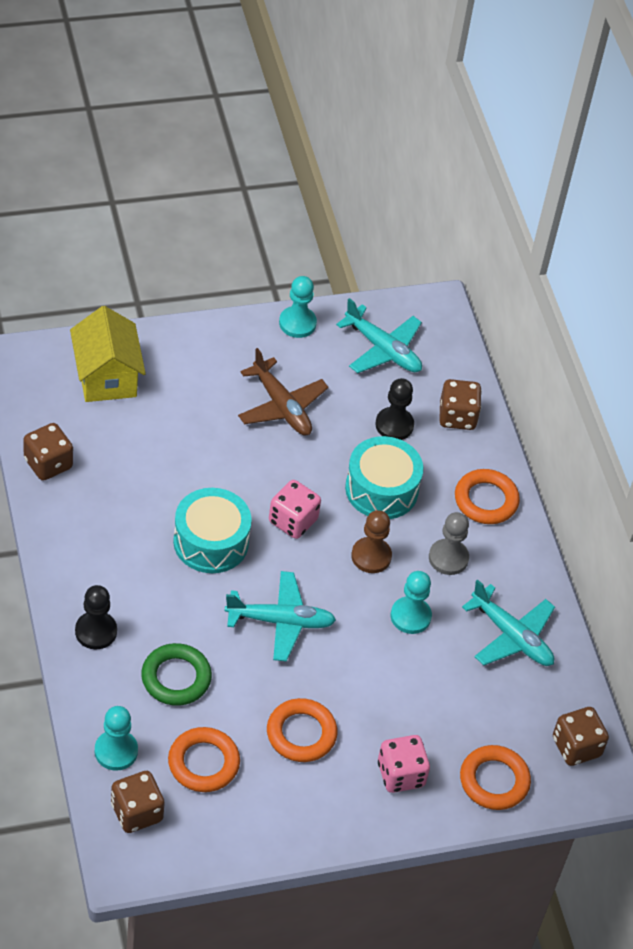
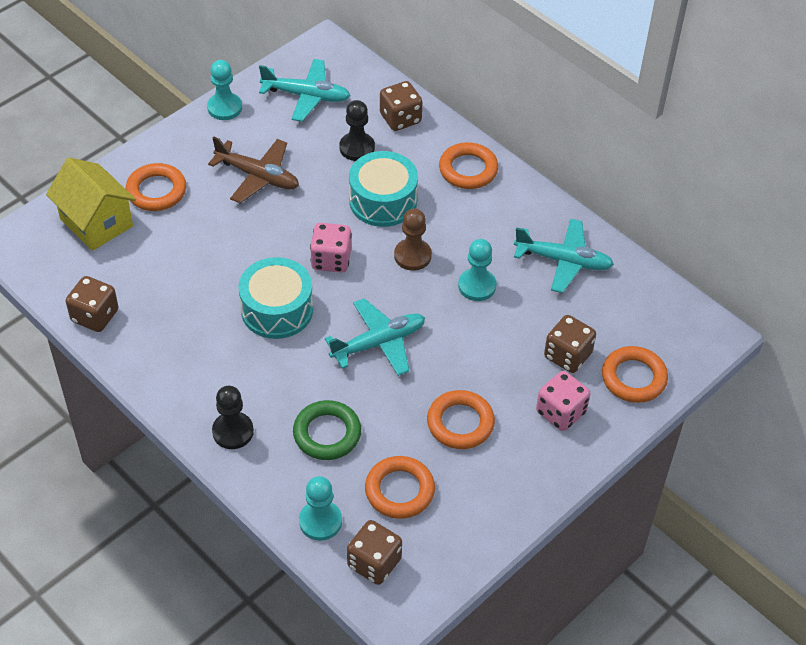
camera: 25 degrees left, 0 degrees up
(179, 374) = (156, 191): none -> orange ring
(448, 558) = (472, 227): grey pawn -> none
(576, 747) = (673, 319): brown dice -> brown dice (567, 355)

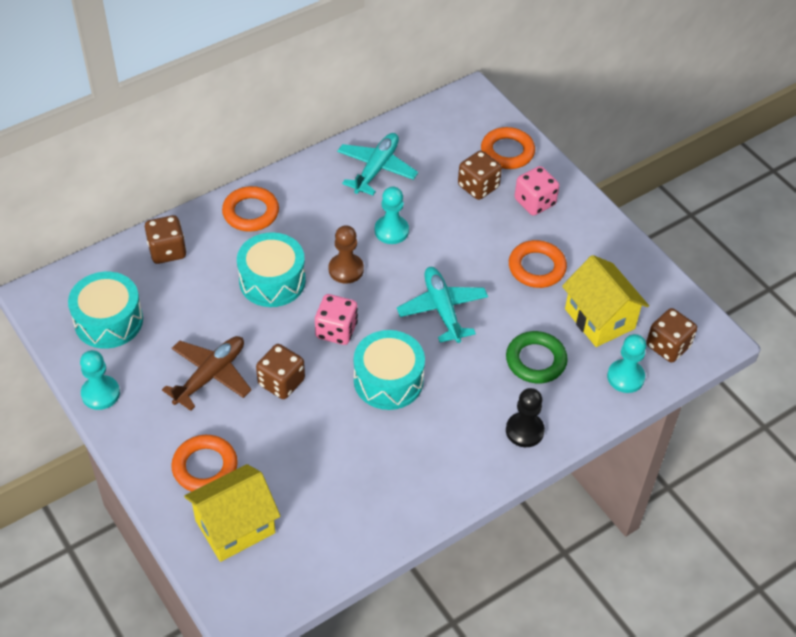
camera: 80 degrees left, 0 degrees up
(95, 316) = (365, 536): brown dice -> brown dice (281, 382)
(306, 96) = (108, 321): turquoise plane -> turquoise drum
(357, 148) = (196, 290): black pawn -> none
(399, 490) = (599, 318): orange ring -> yellow house

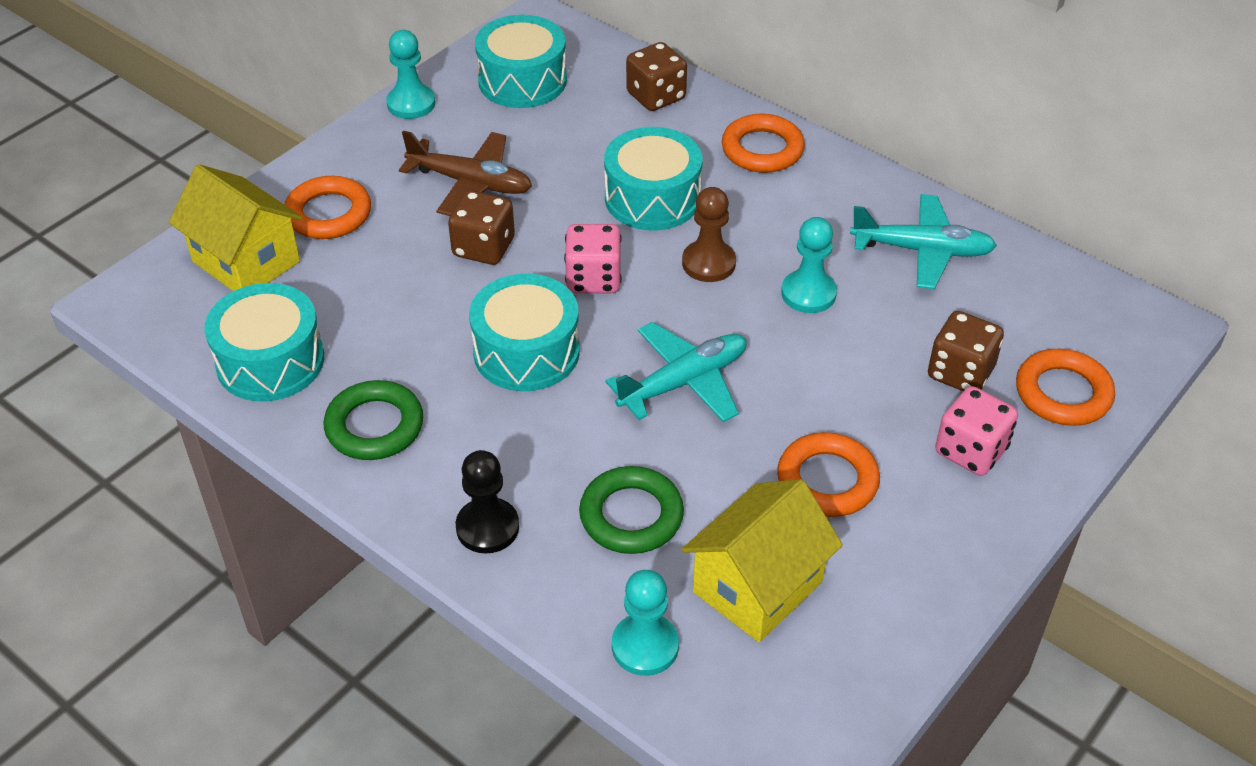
camera: 75 degrees right, 5 degrees down
(344, 525) = (270, 361): none -> turquoise drum
(425, 474) = (374, 426): none -> green ring
(668, 346) = (741, 700): brown dice -> none

